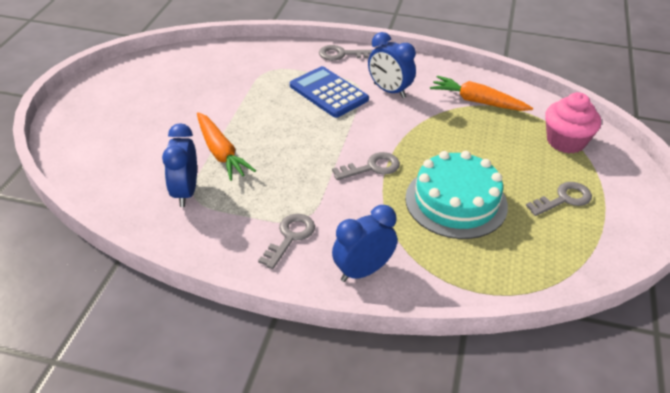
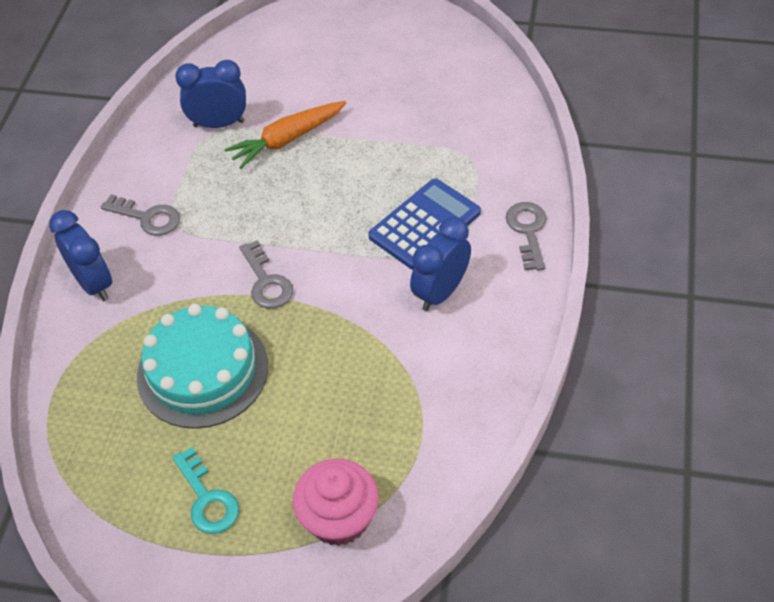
camera: 90 degrees right, 10 degrees up
(477, 101) = (429, 404): orange carrot -> none
(563, 199) = (207, 498): grey key -> turquoise key

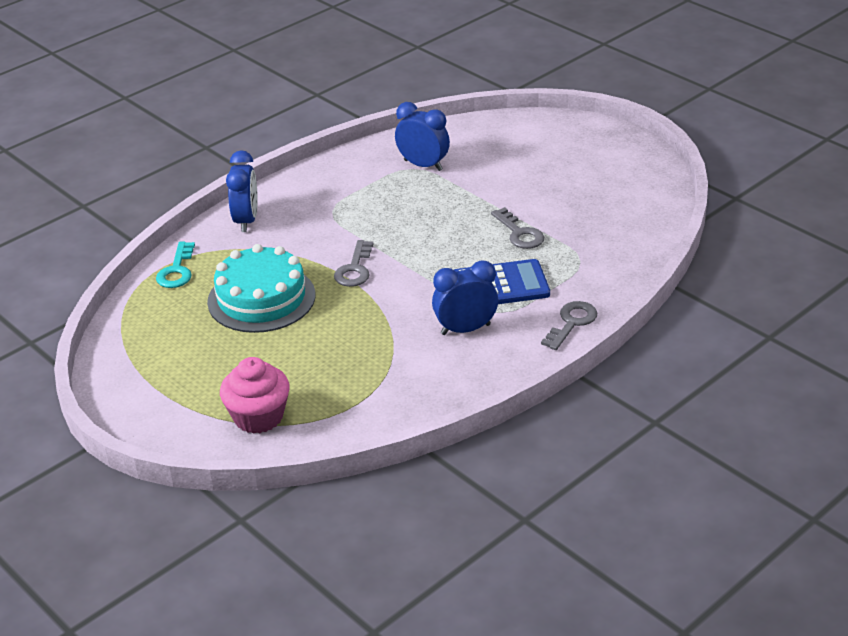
camera: 35 degrees right, 15 degrees down
(147, 217) = (318, 199): grey key -> grey key (519, 233)
(207, 498) = (192, 365): turquoise key -> turquoise key (177, 270)
(287, 140) = (459, 194): orange carrot -> none

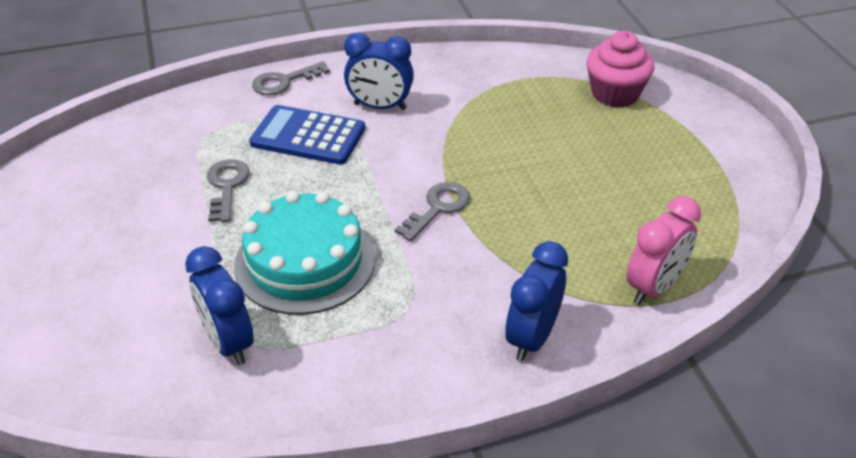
camera: 155 degrees left, 5 degrees up
(177, 270) = (654, 287): turquoise key -> pink clock
(261, 298) = (562, 209): turquoise cake -> turquoise cake (305, 261)

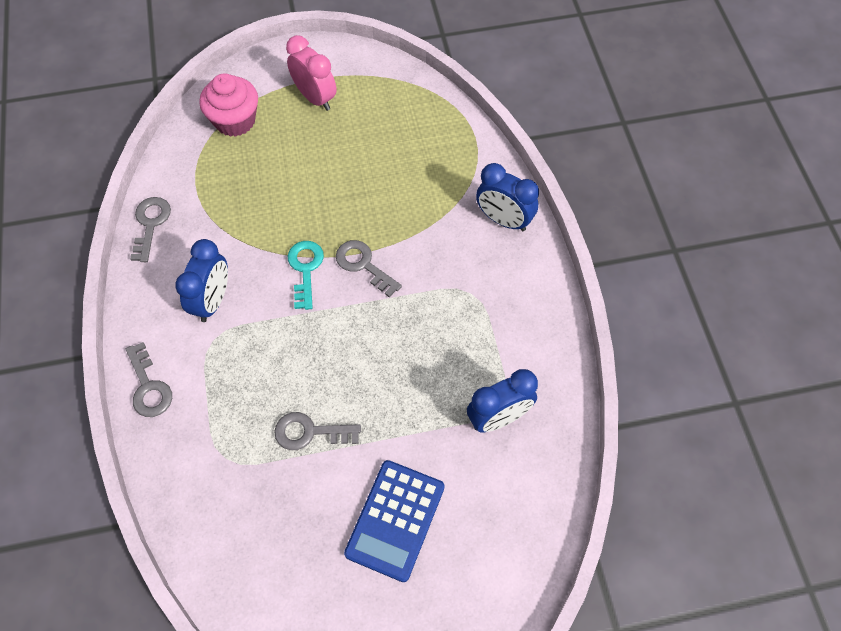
camera: 85 degrees left, 20 degrees up
(305, 261) = (415, 364): turquoise cake -> none
(308, 136) = (247, 363): blue calculator -> blue calculator (395, 520)
(425, 164) = (305, 269): none -> turquoise key
(464, 59) = (150, 224): none -> grey key
(654, 287) = (462, 143): pink clock -> pink clock (315, 98)

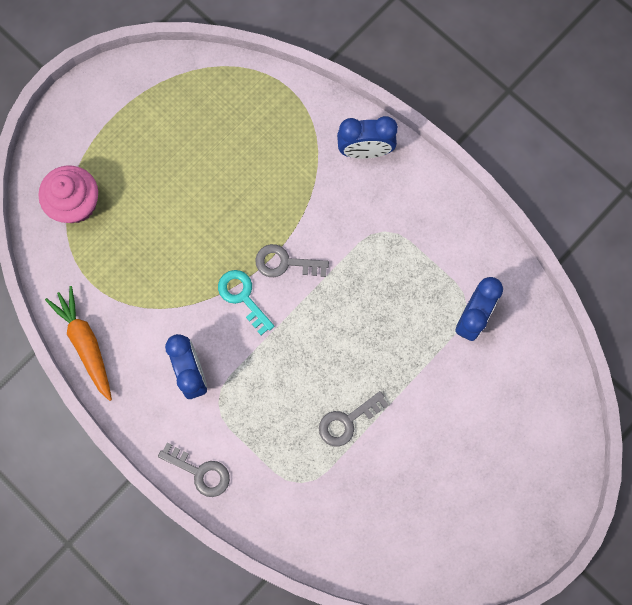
camera: 35 degrees left, 15 degrees up
(150, 224) = (86, 344): grey key -> orange carrot
(315, 98) = (127, 136): pink clock -> none
(395, 520) = (454, 441): blue calculator -> none

